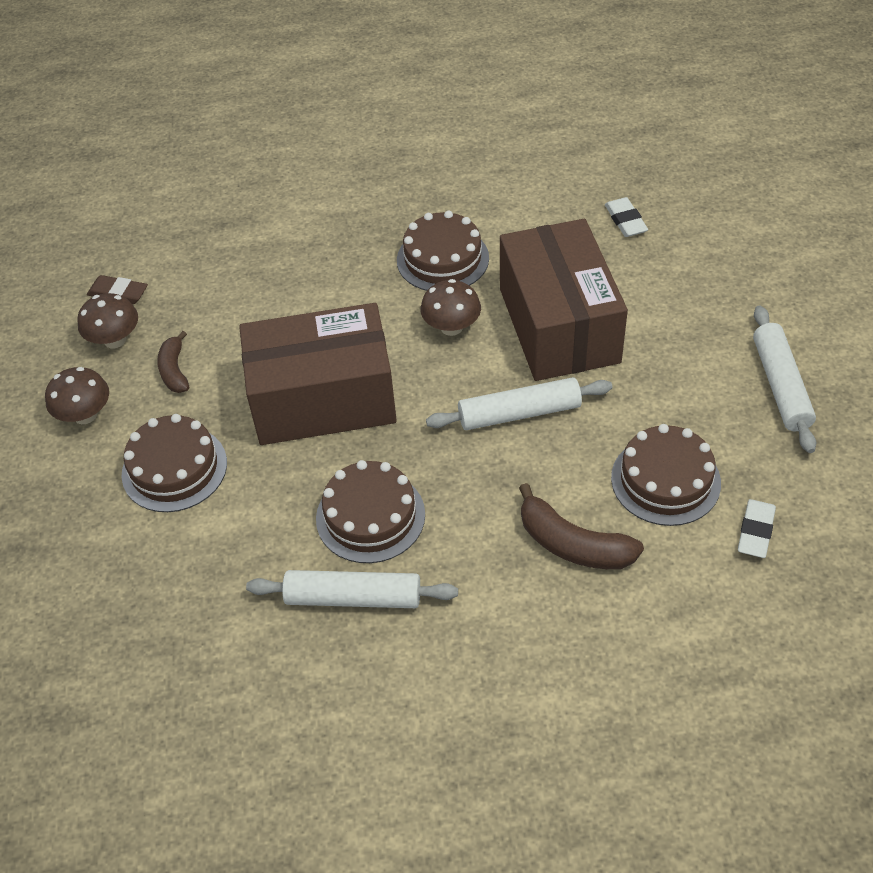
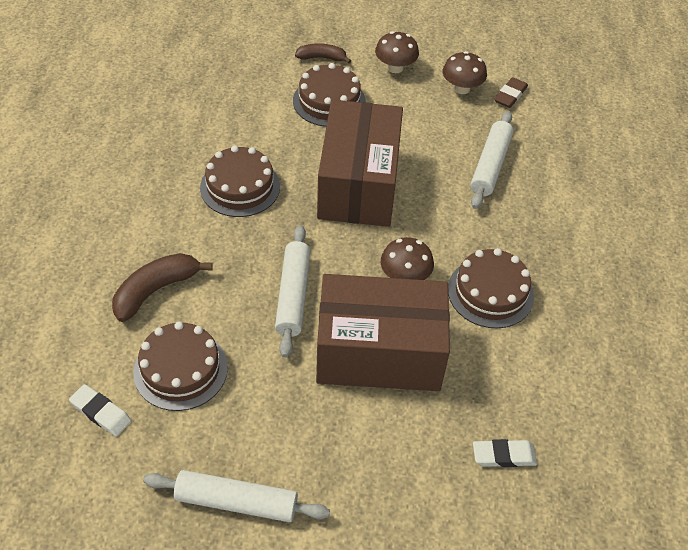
camera: 100 degrees right, 0 degrees up
(174, 370) = (419, 113): brown banana -> brown banana (321, 58)
(353, 598) = (180, 165): white rolling pin -> white rolling pin (490, 165)

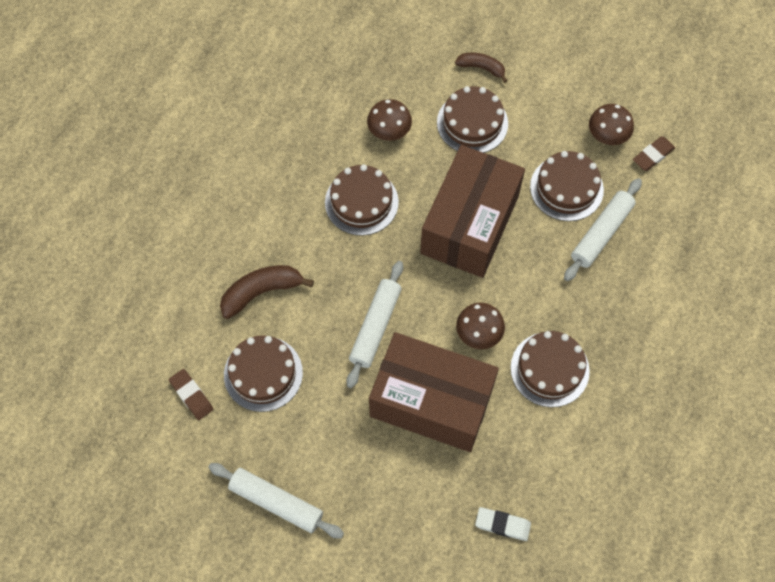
camera: 20 degrees right, 15 degrees up
(101, 412) = (191, 395): white eraser -> brown eraser
(395, 68) = (550, 96): brown mushroom -> brown mushroom (389, 131)
(441, 136) = (566, 188): none -> brown cake

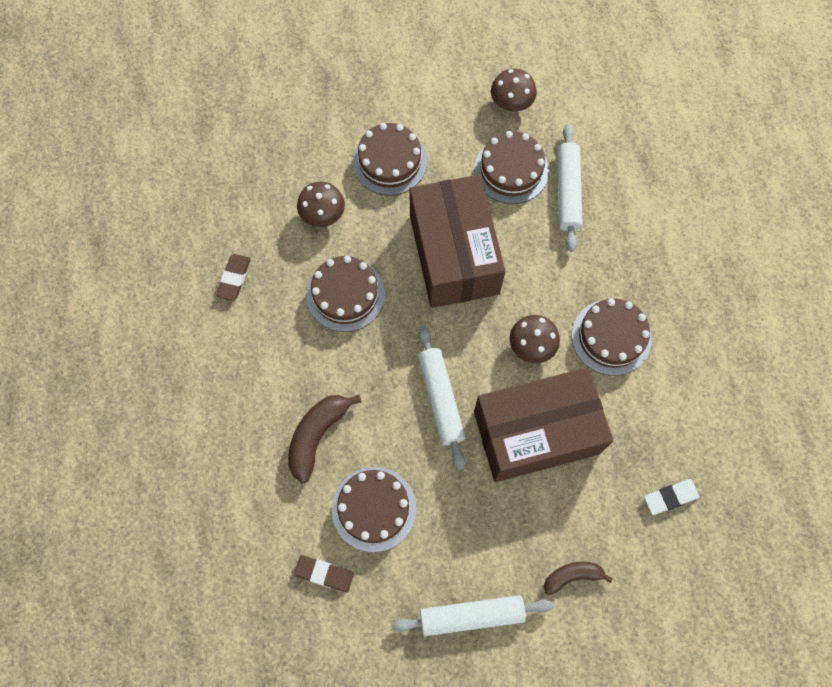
camera: 35 degrees left, 5 degrees up
(481, 68) = (361, 107): brown banana -> brown banana (572, 576)
(653, 155) = (560, 97): brown eraser -> brown eraser (234, 278)

